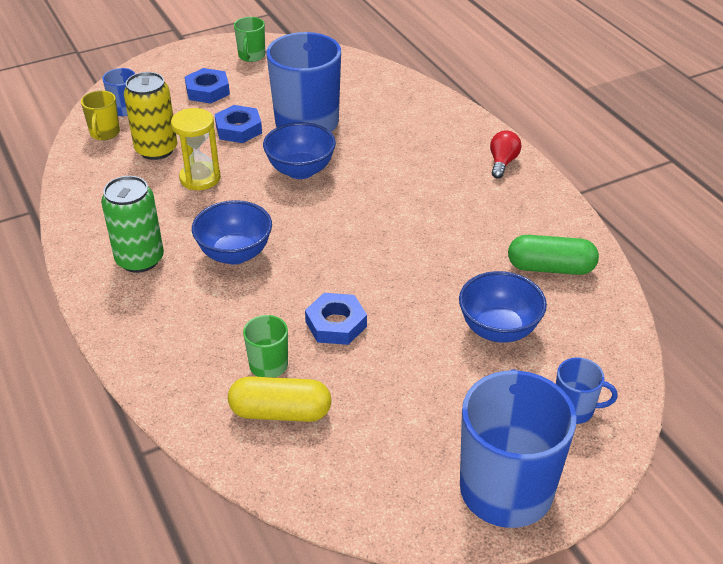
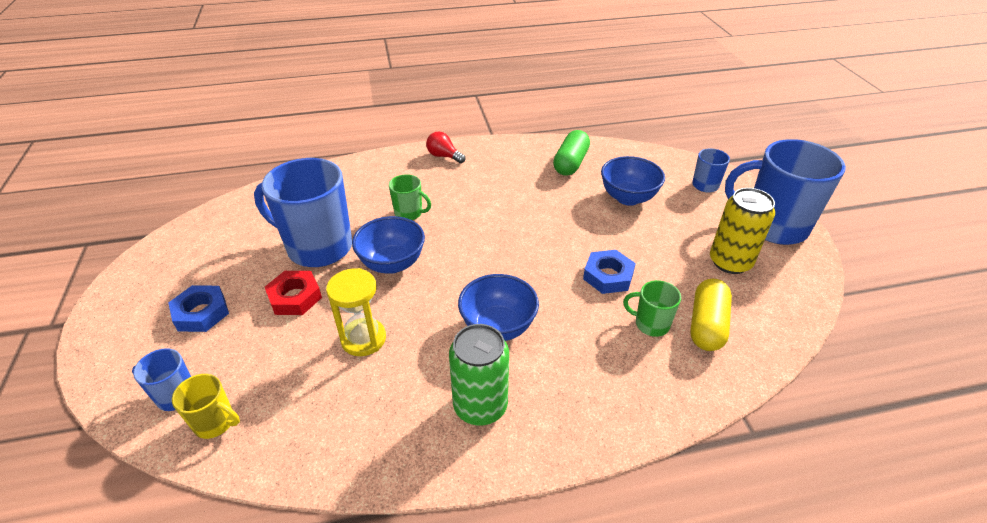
camera: 75 degrees left, 0 degrees up
(156, 149) = (286, 372): yellow can -> yellow can (730, 262)
(238, 129) = (295, 297): blue nut -> red nut
(251, 56) = (163, 268): green mug -> green mug (409, 213)

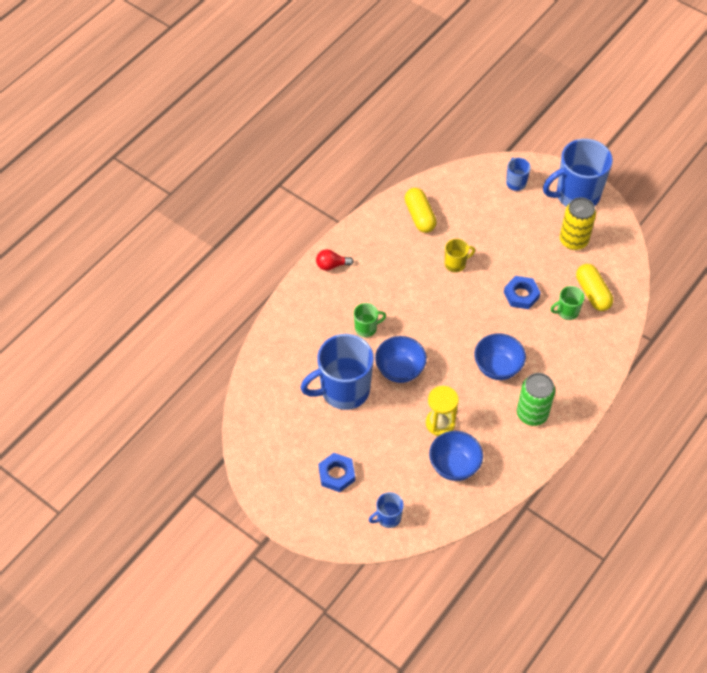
camera: 40 degrees left, 15 degrees up
(215, 422) = (425, 512): yellow mug -> yellow mug (455, 264)
(295, 297) = (374, 428): red nut -> none
(570, 163) = (419, 216): green capsule -> yellow capsule
(628, 198) = (481, 225): blue bowl -> blue bowl (454, 466)

